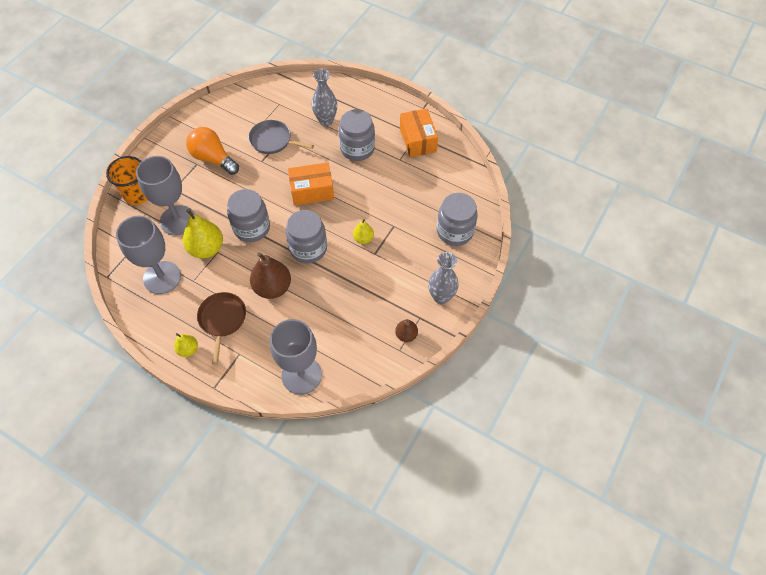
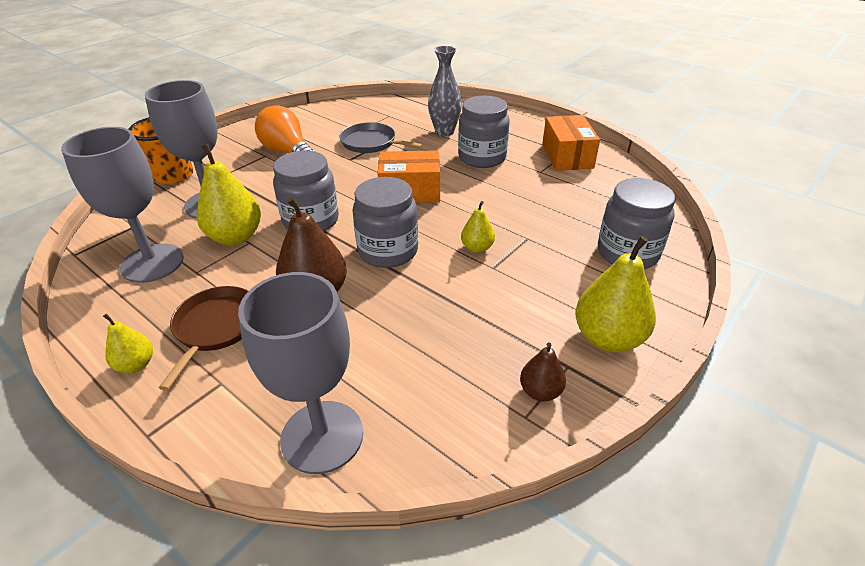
camera: 10 degrees right, 20 degrees down
(441, 297) = (608, 338): grey vase -> yellow pear

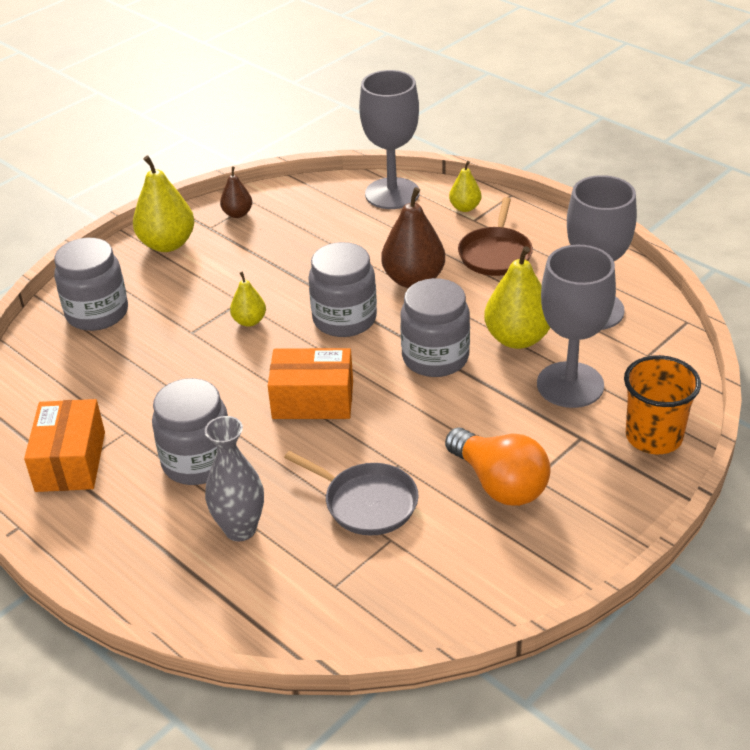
camera: 175 degrees left, 0 degrees up
(136, 364) = (546, 230): yellow pear -> yellow pear (465, 208)

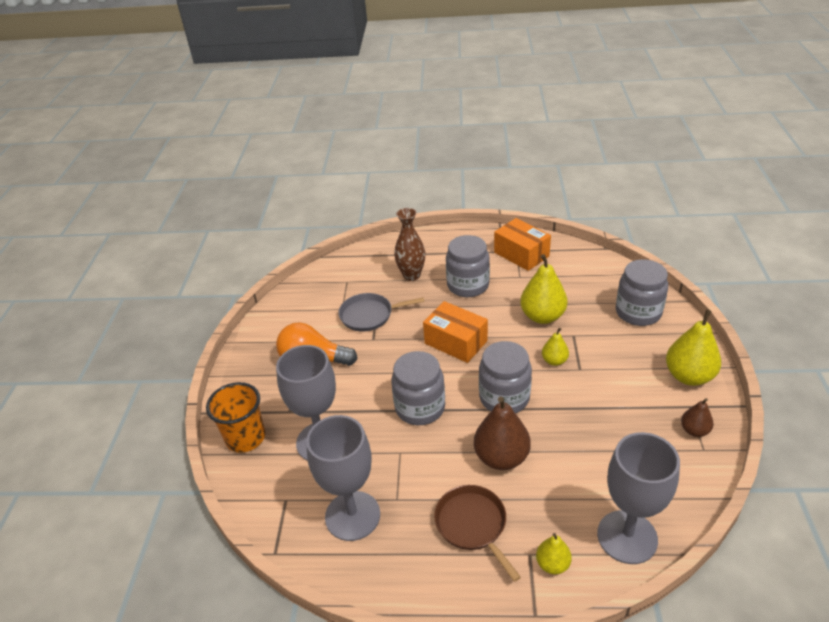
camera: 140 degrees right, 0 degrees up
(240, 529) = (411, 275): grey vase -> brown vase
(313, 400) = (456, 342): orange box -> orange box turned 75 degrees clockwise
(517, 338) = (383, 455): yellow pear -> yellow pear (542, 316)

